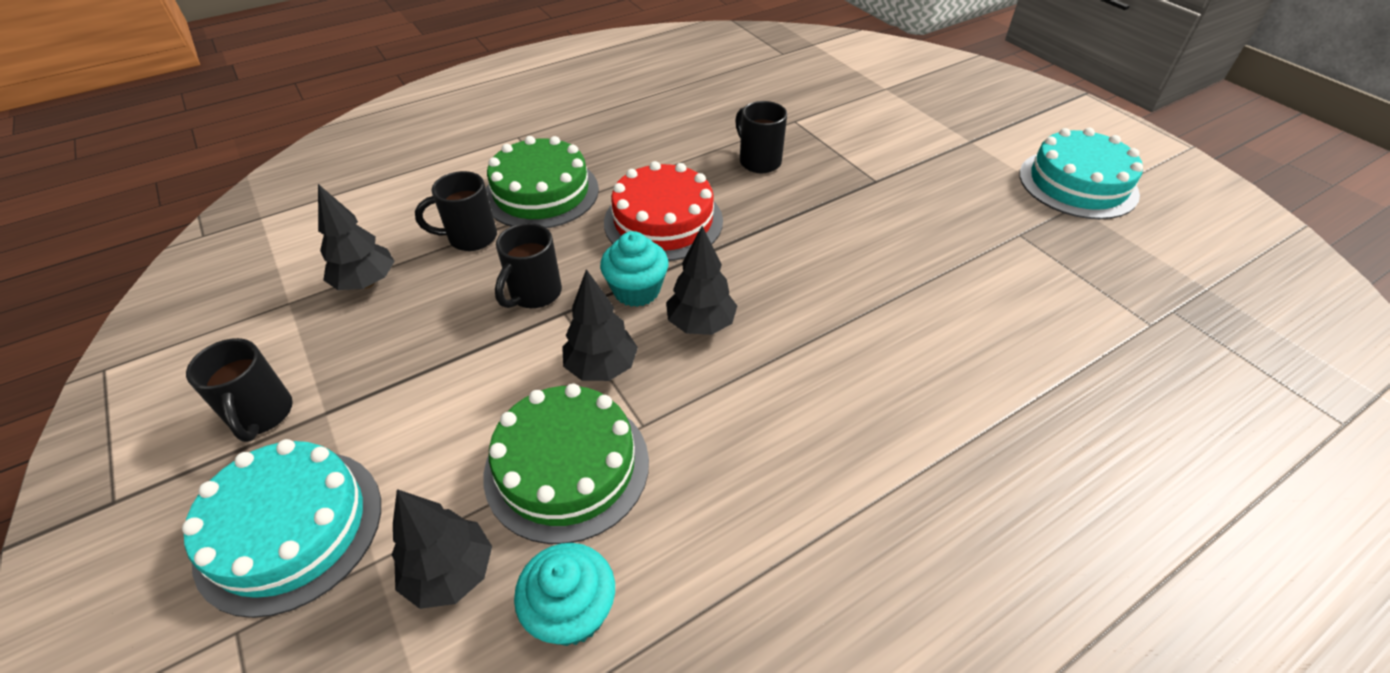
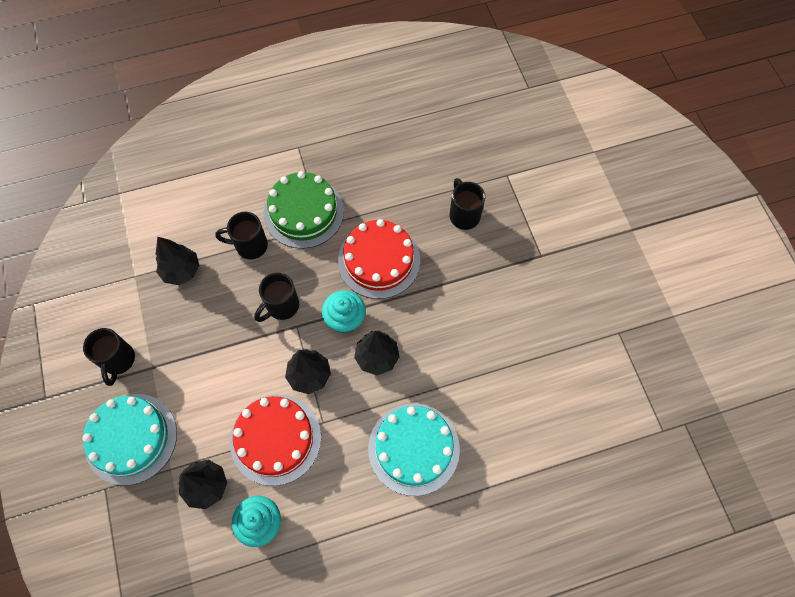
camera: 15 degrees right, 20 degrees up
(567, 467) = (275, 439): green cake -> red cake
(1077, 184) = (689, 294): turquoise cake -> turquoise cake (413, 448)

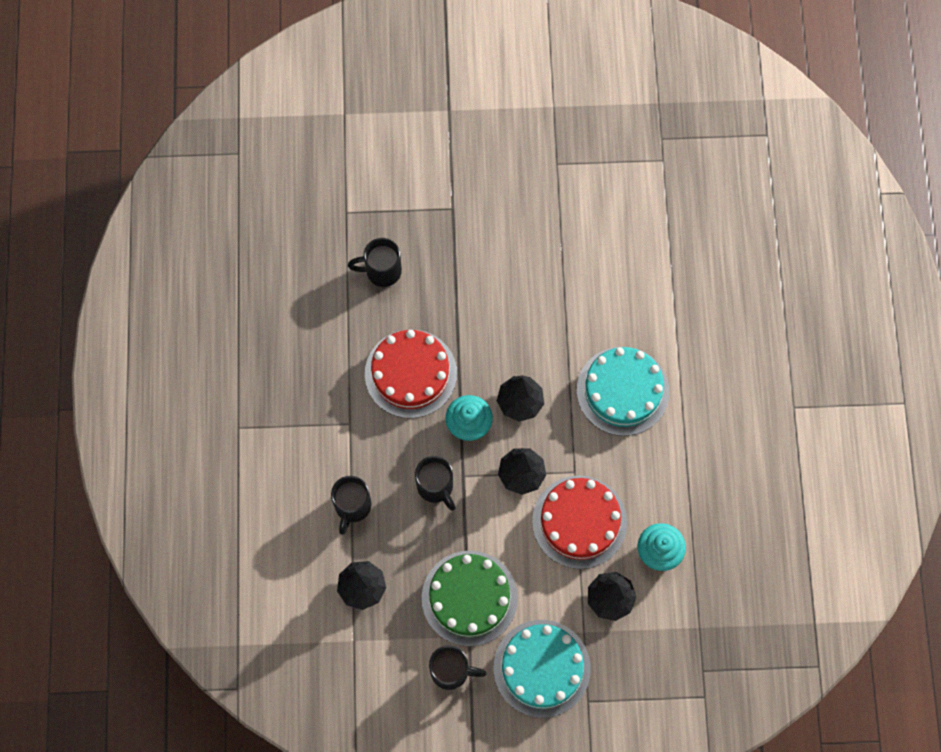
camera: 75 degrees left, 5 degrees up
(303, 212) = (327, 440): green cake -> green cake (469, 598)

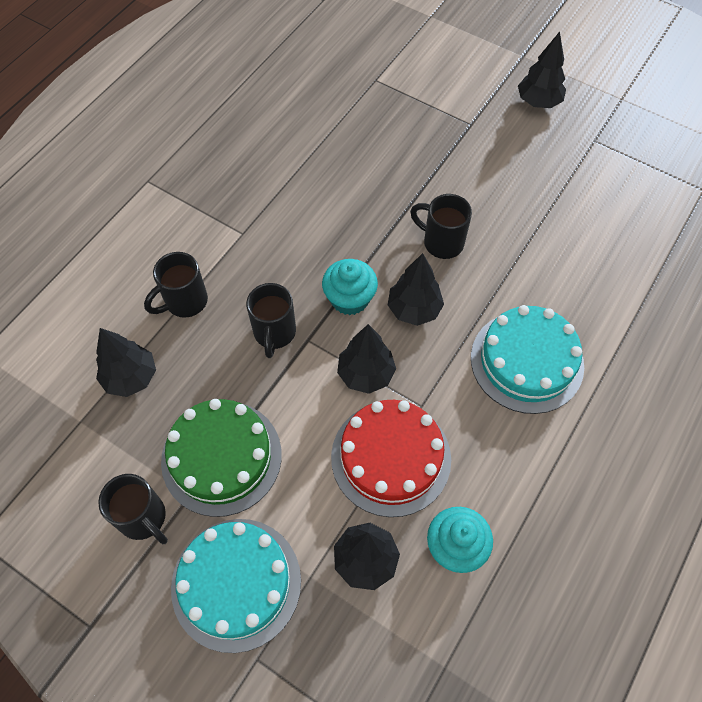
camera: 35 degrees right, 10 degrees down
(381, 271) = (370, 135): black mug -> black mug (441, 242)
(410, 373) = (330, 226): red cake -> none
(491, 152) = (538, 102): none -> black tree

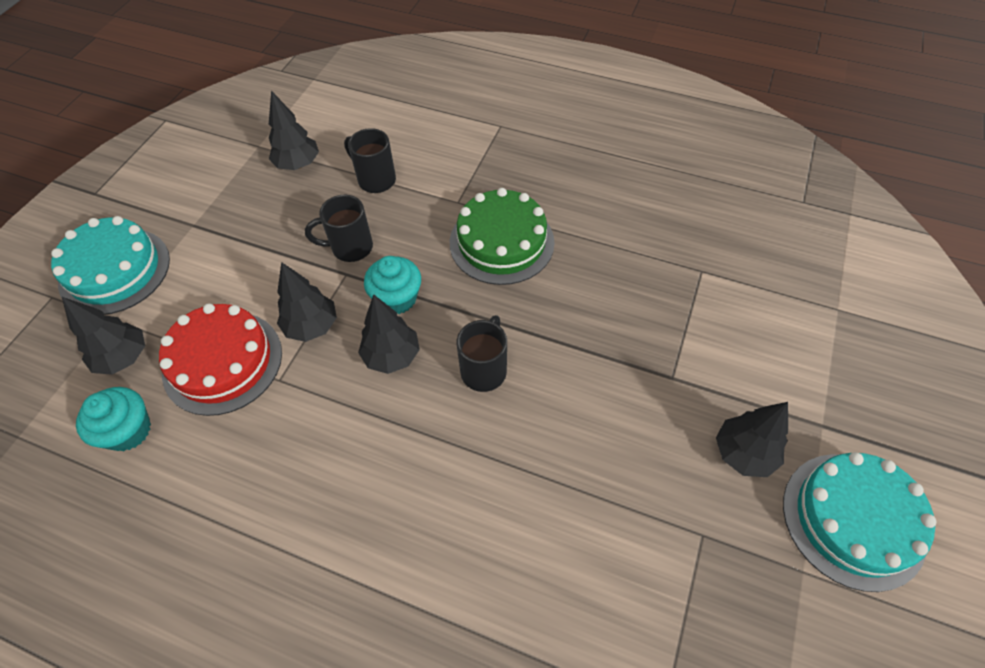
camera: 80 degrees right, 5 degrees down
(144, 518) = (175, 202): black mug -> none
(221, 457) = (226, 237): green cake -> green cake (501, 242)
(527, 361) = (338, 477): turquoise cake -> turquoise cake (853, 519)

